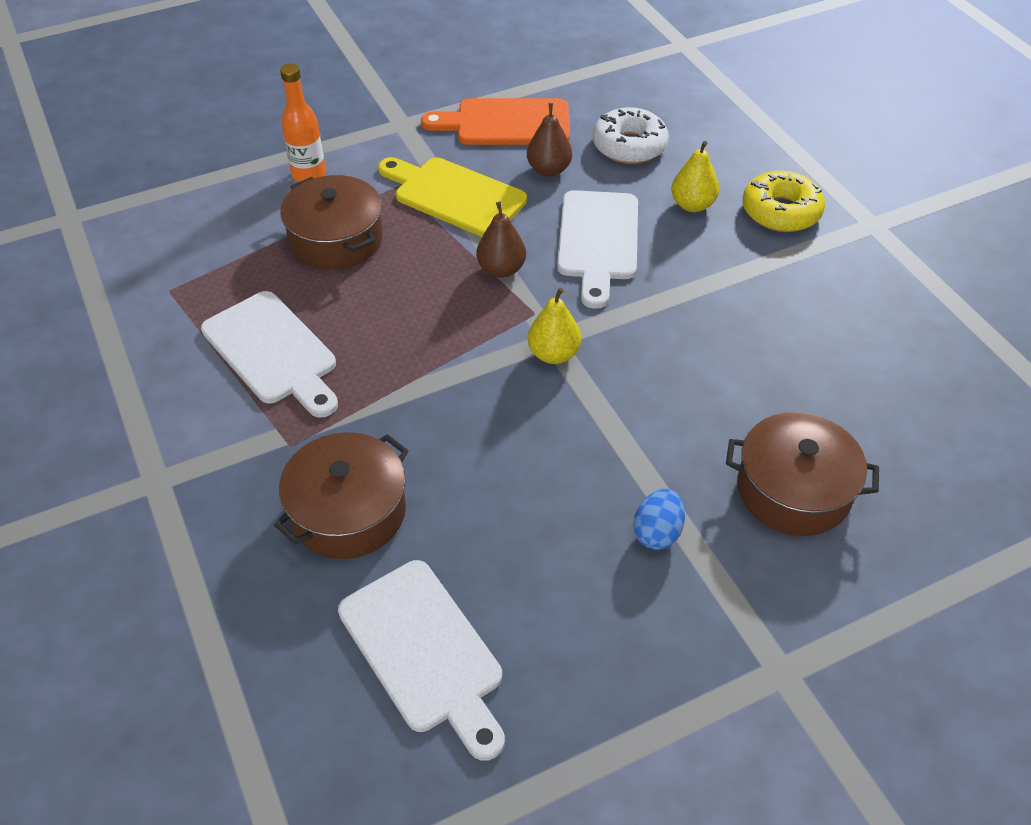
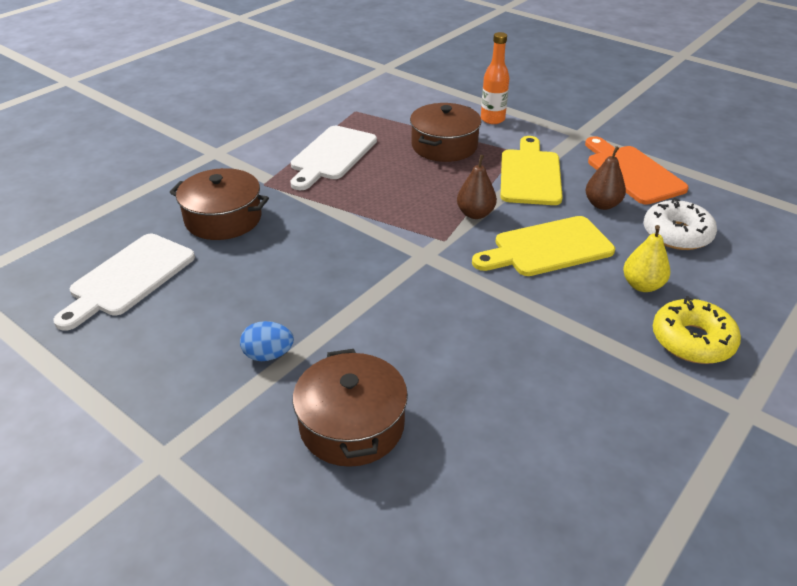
camera: 65 degrees right, 10 degrees down
(553, 354) = (410, 259): yellow pear -> none
(597, 241) = (547, 248): white cutting board -> yellow cutting board

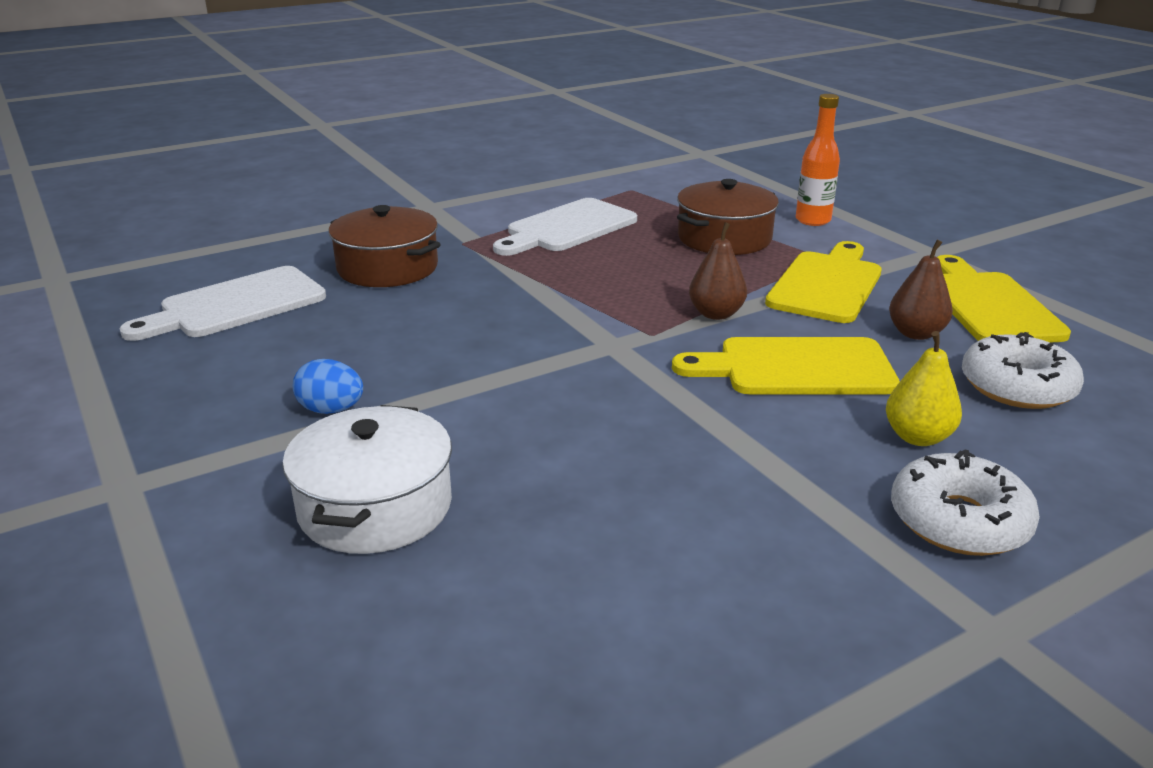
camera: 20 degrees right, 10 degrees down
(352, 425) = (375, 506): brown pot -> white pot
(632, 172) = (989, 305): orange cutting board -> yellow cutting board
(692, 340) = (959, 521): yellow donut -> white donut

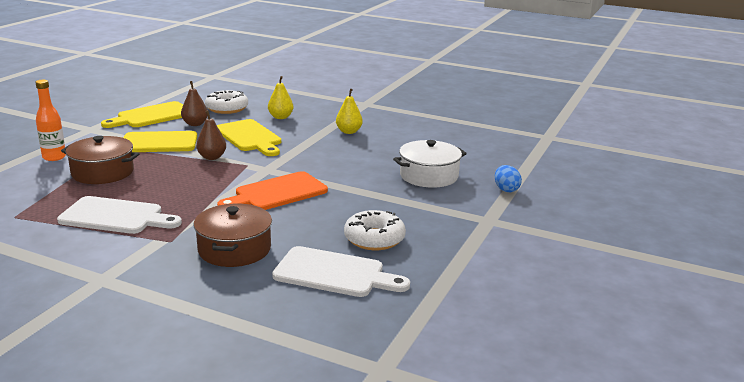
camera: 125 degrees left, 5 degrees down
(331, 410) = (390, 204): blue egg -> blue egg (506, 189)
(508, 329) = (277, 193): none -> orange cutting board
(745, 501) = (349, 132): none -> yellow pear
(959, 521) = (322, 110): white donut -> white donut (374, 239)

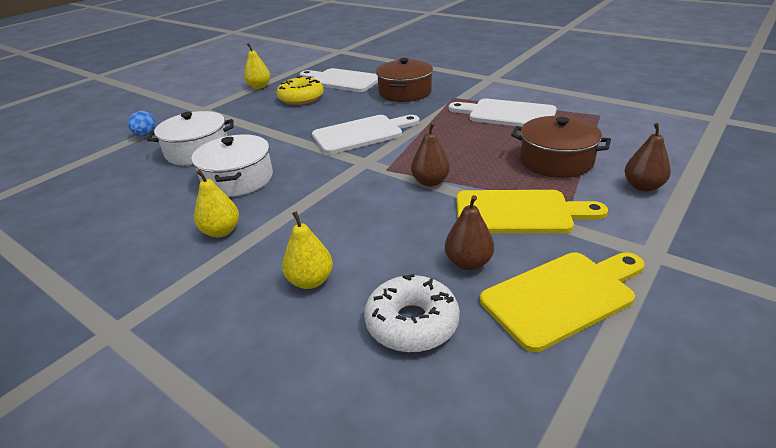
camera: 165 degrees left, 10 degrees up
(54, 157) = (642, 186): orange bottle -> brown pear
(249, 137) = (377, 222): yellow cutting board -> none
(277, 193) = (362, 134): orange cutting board -> white cutting board
(366, 156) = (238, 179): none -> white pot
(374, 239) = (301, 98): white donut -> yellow donut
(454, 260) = (259, 86): none -> yellow pear

